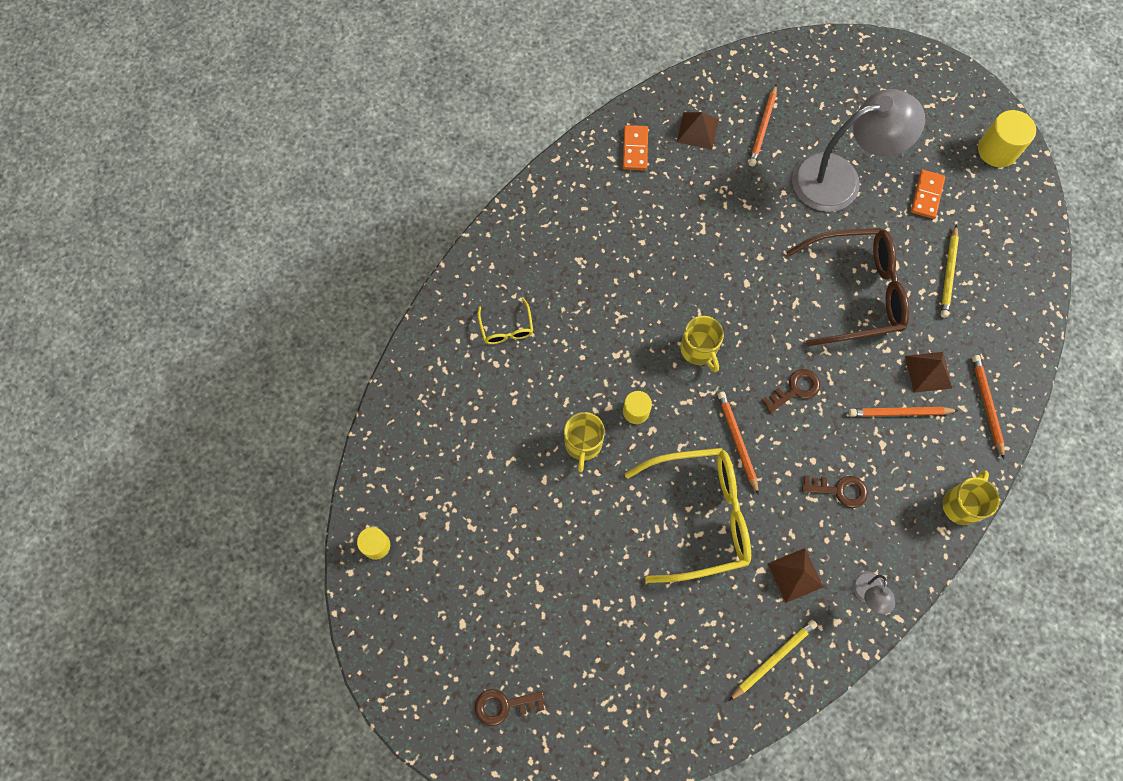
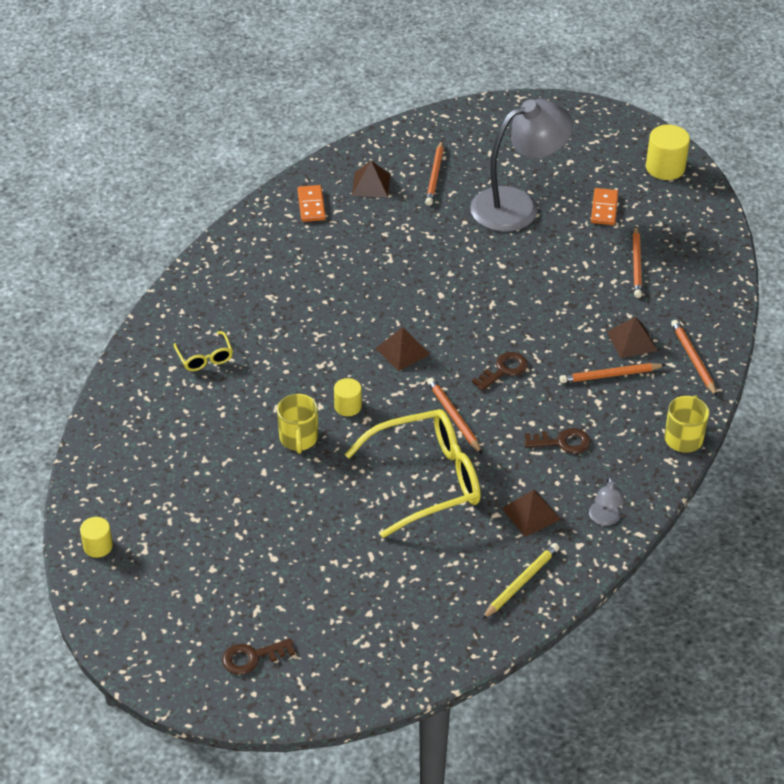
camera: 10 degrees left, 25 degrees down
(699, 350) = (402, 351): yellow mug -> brown pyramid
(854, 292) = (548, 289): brown glasses -> none
(948, 274) = (636, 264): yellow pencil -> orange pencil

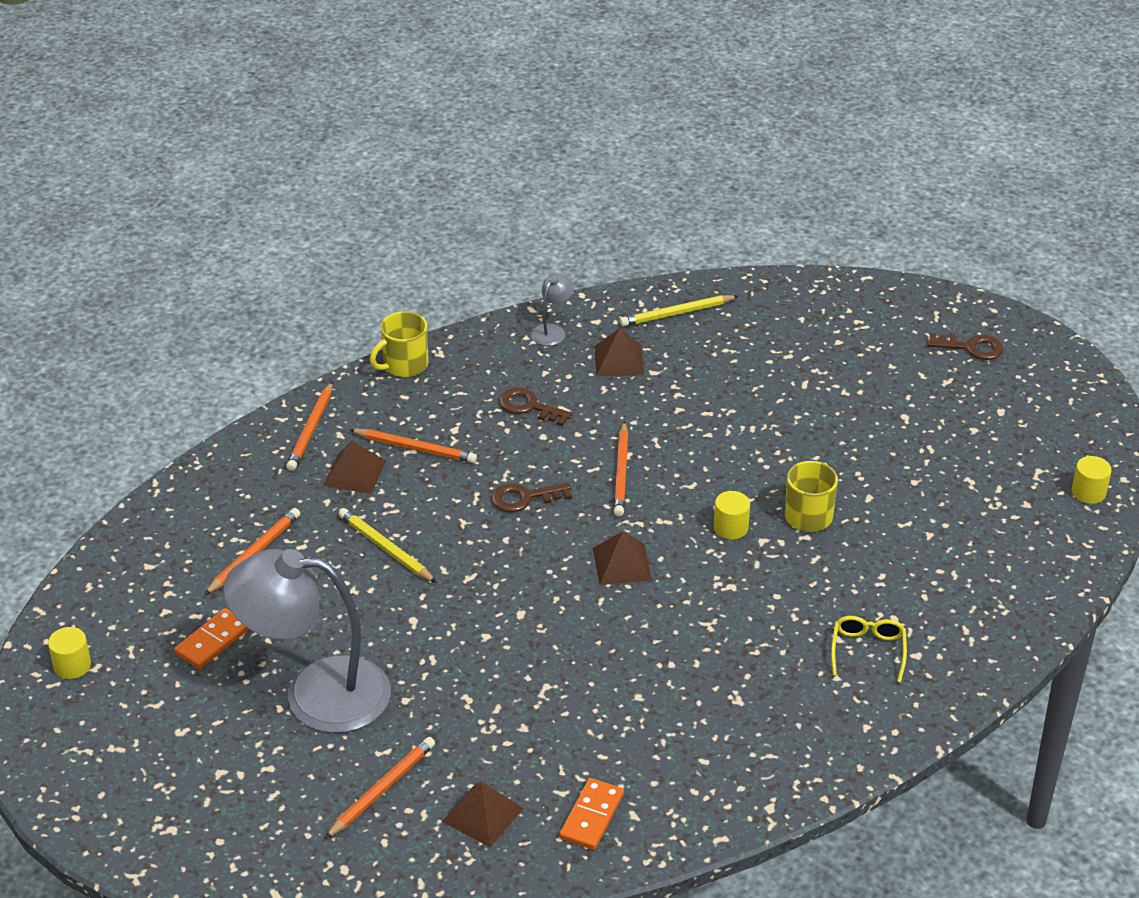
camera: 150 degrees left, 5 degrees down
(425, 480) = (700, 425): yellow glasses -> none
(561, 300) = (385, 548): none -> yellow pencil
(665, 167) = (72, 665): yellow cylinder -> yellow cylinder, size x0.61

